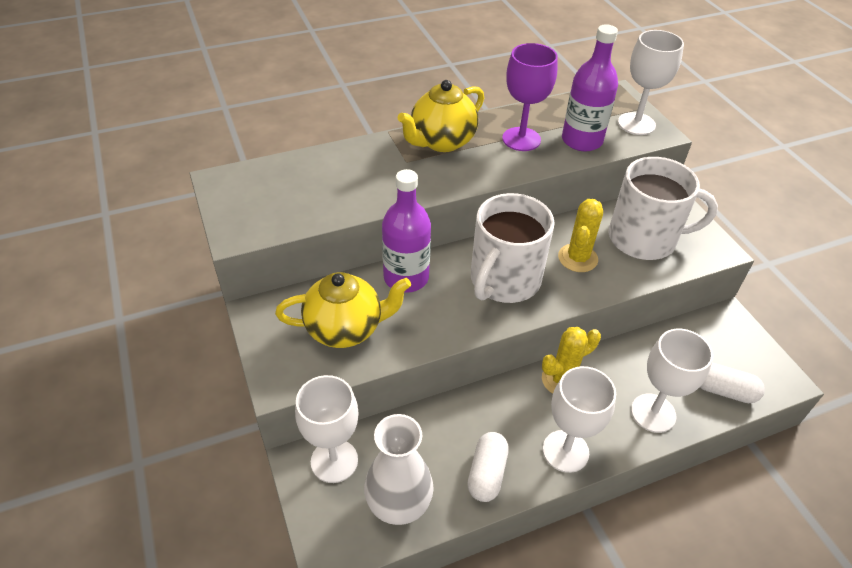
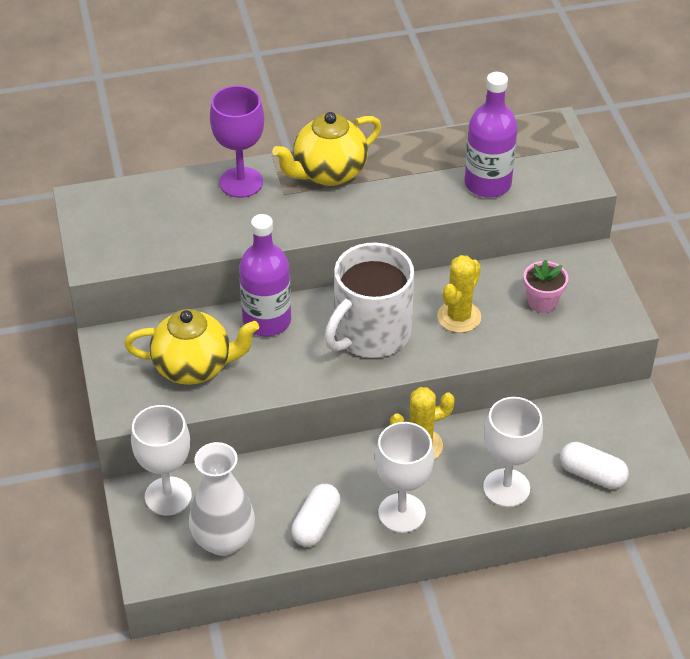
camera: 10 degrees right, 0 degrees up
(521, 139) = (419, 177): purple goblet -> purple goblet (241, 182)
(636, 124) = (560, 167): white goblet -> none
(644, 239) = (542, 302): white mug -> pink flower pot

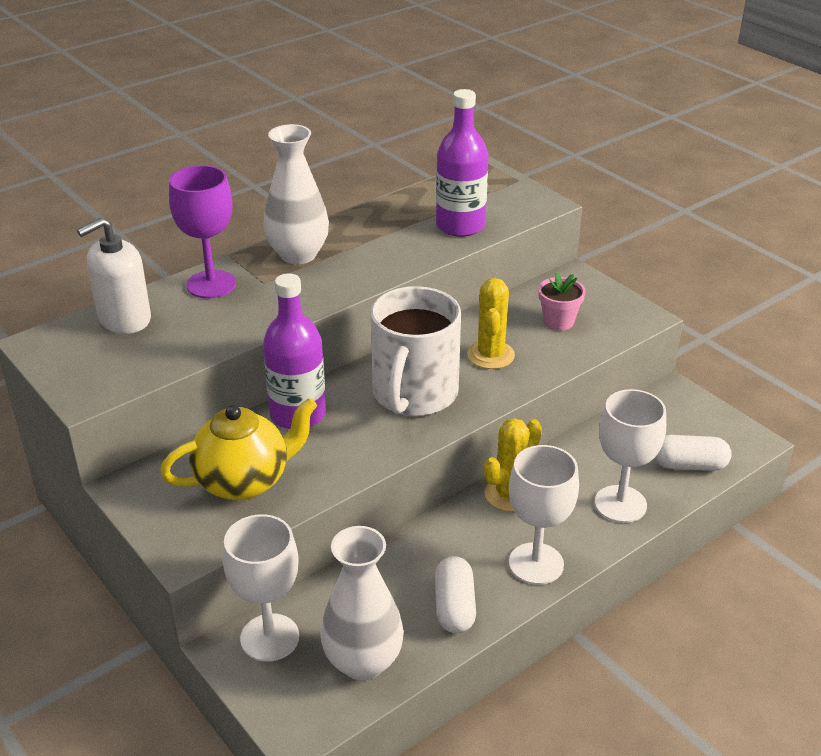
camera: 25 degrees left, 10 degrees down
(156, 197) = (124, 319): none -> white soap dispenser
(328, 173) = (298, 254): yellow teapot -> white vase

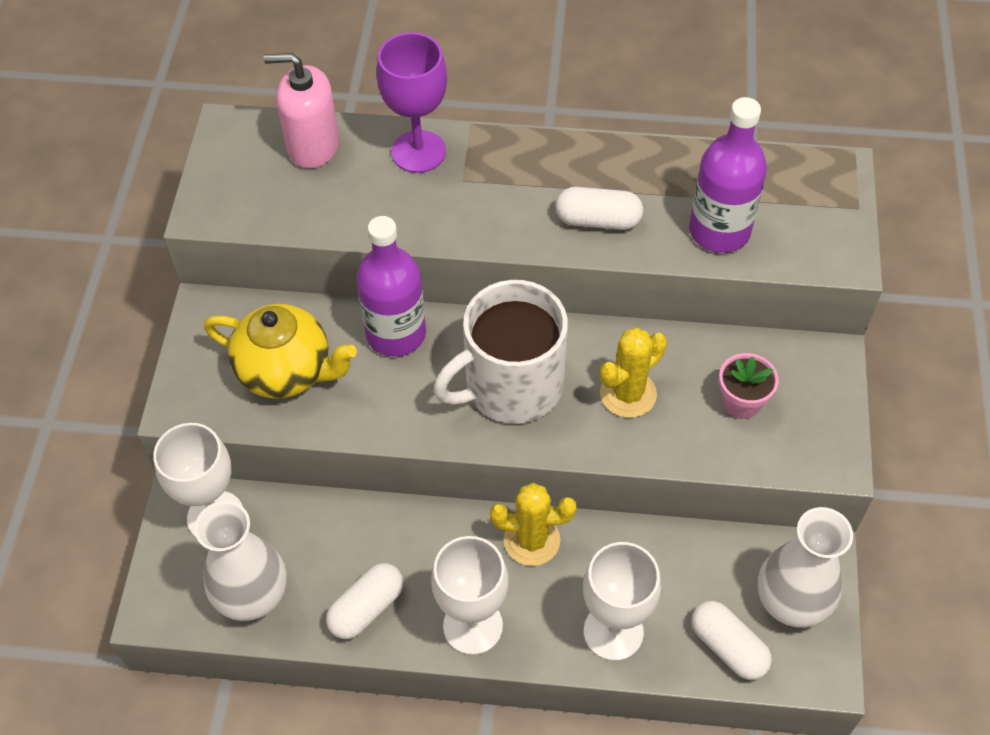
camera: 45 degrees right, 20 degrees up
(124, 319) = (313, 145): white soap dispenser -> pink soap dispenser
(298, 254) = (528, 165): white vase -> white vase (791, 602)
(381, 257) = (598, 220): none -> white capsule

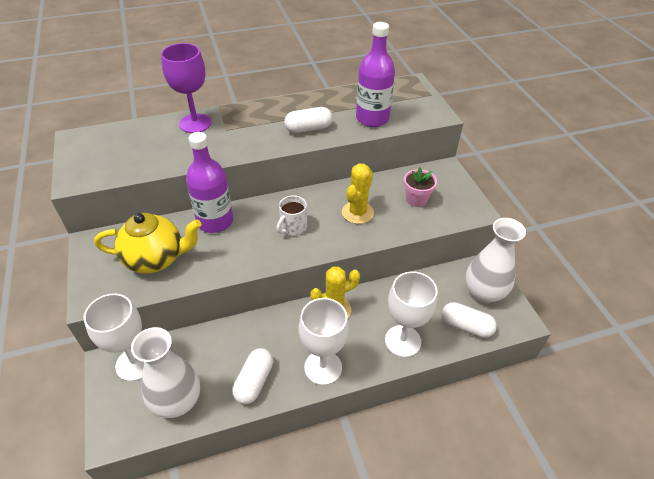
camera: 25 degrees left, 10 degrees down
(313, 145) = (131, 134): pink soap dispenser -> none
(511, 386) = (293, 227): white mug -> white mug, size x0.46

